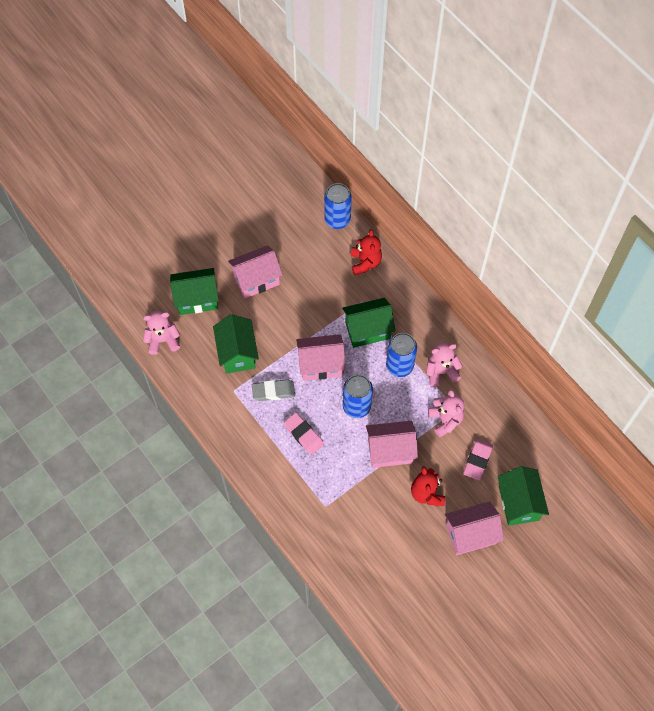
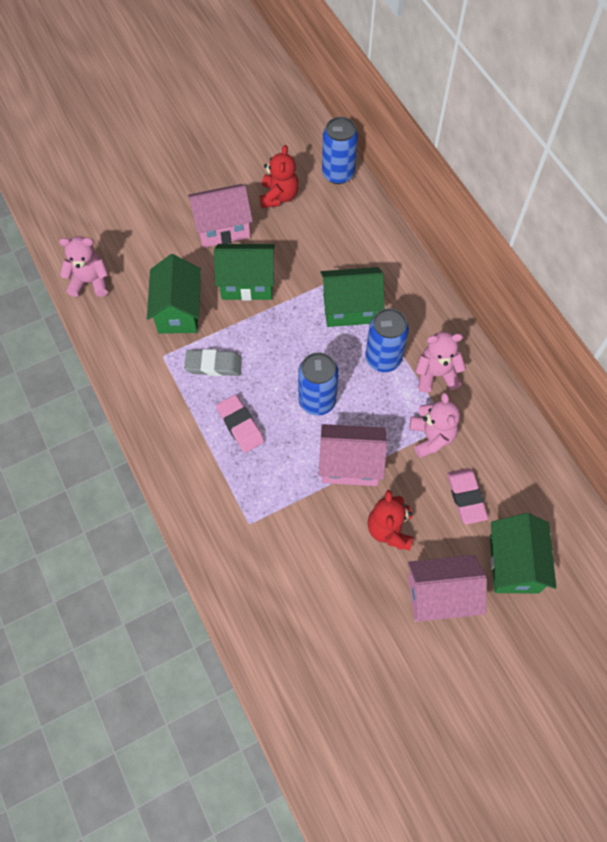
camera: 10 degrees right, 0 degrees up
(197, 299) = (144, 240): green house -> green house (247, 283)
(321, 365) = (281, 341): pink house -> none
(365, 263) = (363, 228): red teddy bear -> red teddy bear (279, 196)
(477, 460) = (466, 497): pink eraser -> pink eraser turned 45 degrees counterclockwise

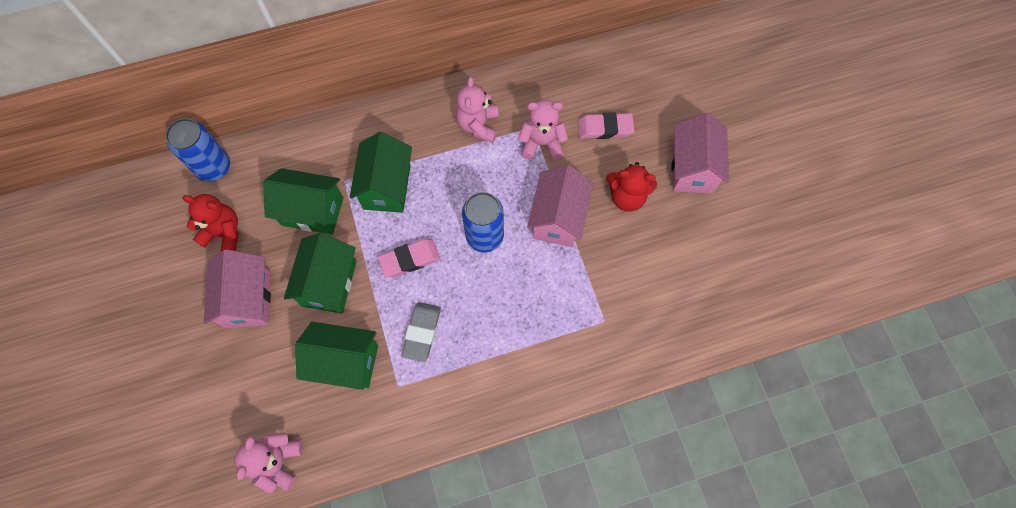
camera: 80 degrees left, 5 degrees up
(240, 425) = (498, 315): pink eraser -> pink eraser (410, 259)
(383, 358) = (451, 168): blue can -> none
(513, 564) = (670, 106): green house -> green house (312, 211)

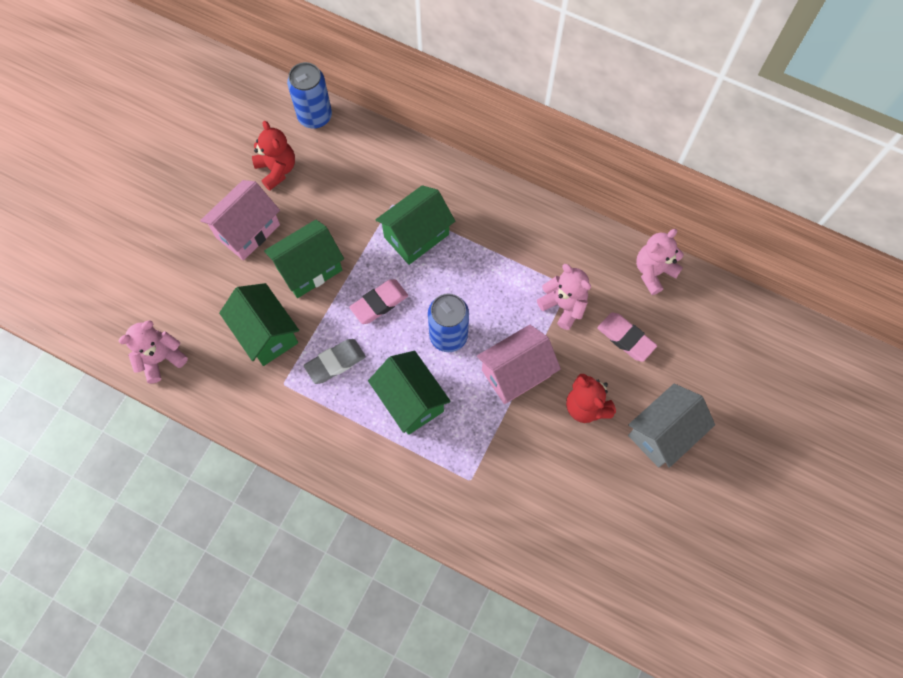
camera: 45 degrees right, 0 degrees up
(312, 211) = (348, 207): green house -> green house (410, 400)
(410, 259) = (379, 303): pink eraser -> pink eraser turned 60 degrees counterclockwise
(478, 125) = (529, 249): pink teddy bear -> pink teddy bear (653, 272)
(692, 168) = (662, 433): pink house -> grey house

